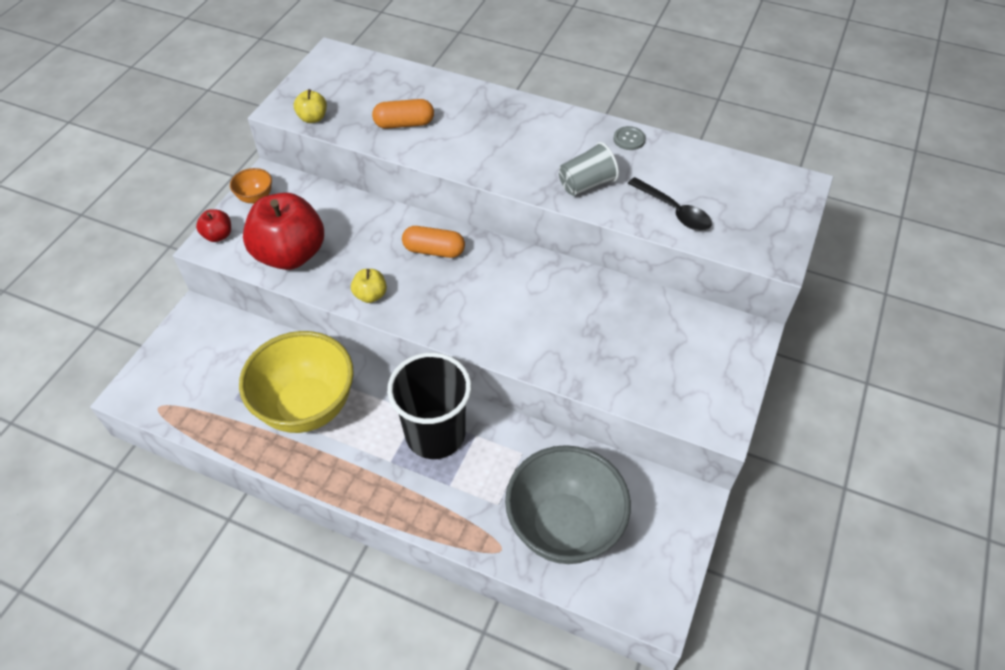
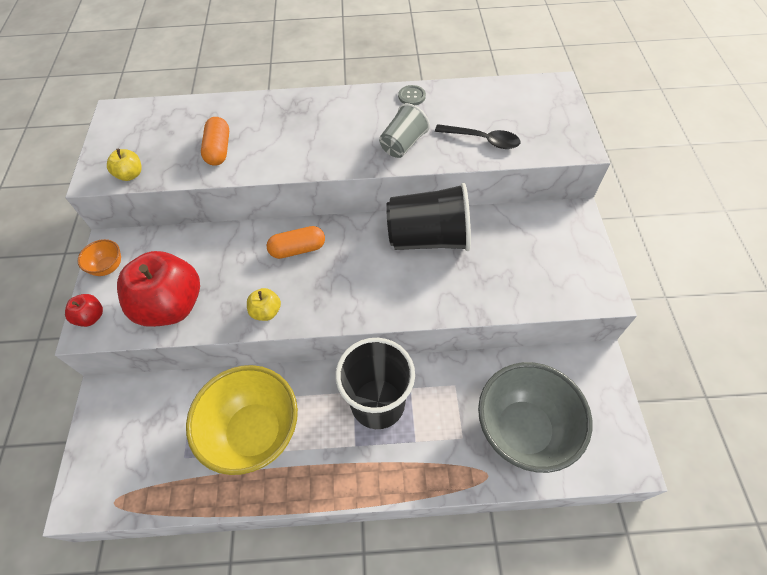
camera: 25 degrees left, 5 degrees up
(404, 124) = (219, 150): orange capsule -> orange capsule turned 60 degrees counterclockwise
(570, 292) = (428, 238): none -> black cup

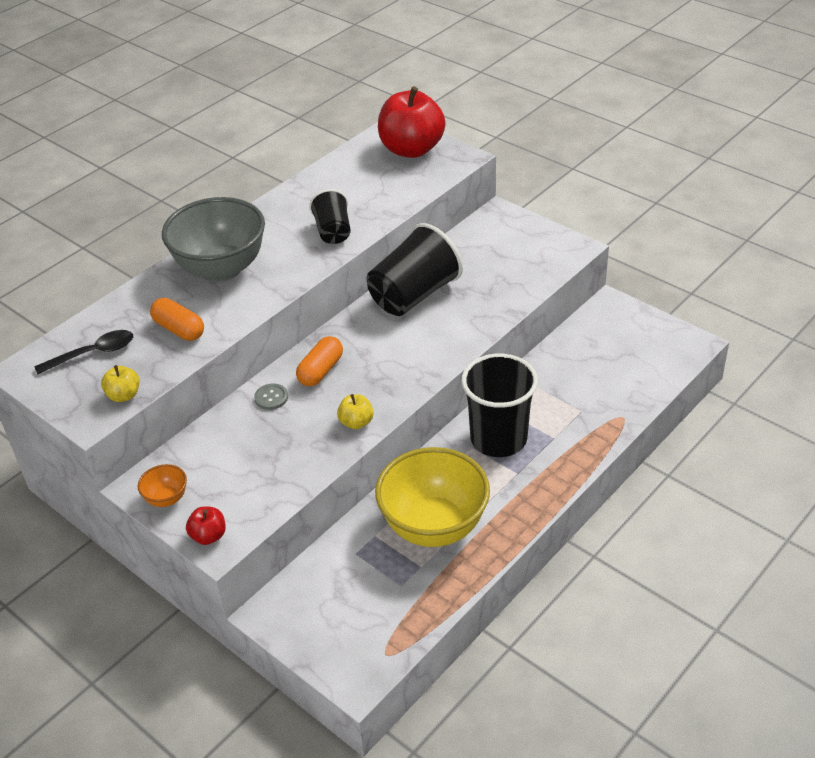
camera: 45 degrees left, 15 degrees down
(171, 306) = (270, 477): red apple -> red apple (411, 149)
(403, 144) = (333, 231): grey cup -> black cup
(411, 96) = (291, 197): grey button -> grey button (271, 397)
(482, 140) = (389, 193): black spoon -> black spoon (93, 353)
(522, 430) = (612, 377): grey bowl -> grey bowl (221, 269)

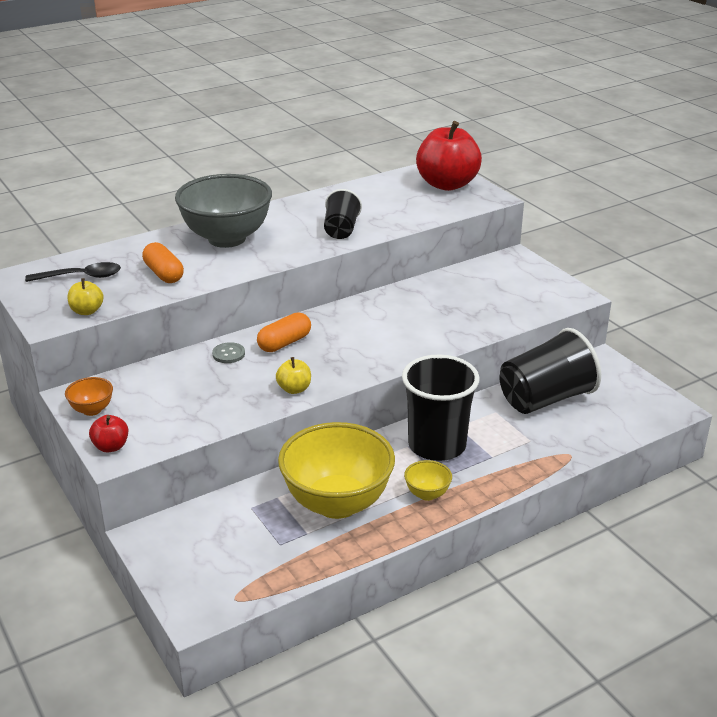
camera: 15 degrees right, 10 degrees down
(414, 295) = (402, 303): black cup -> black cup (545, 399)
(512, 494) = (427, 494): none -> yellow bowl

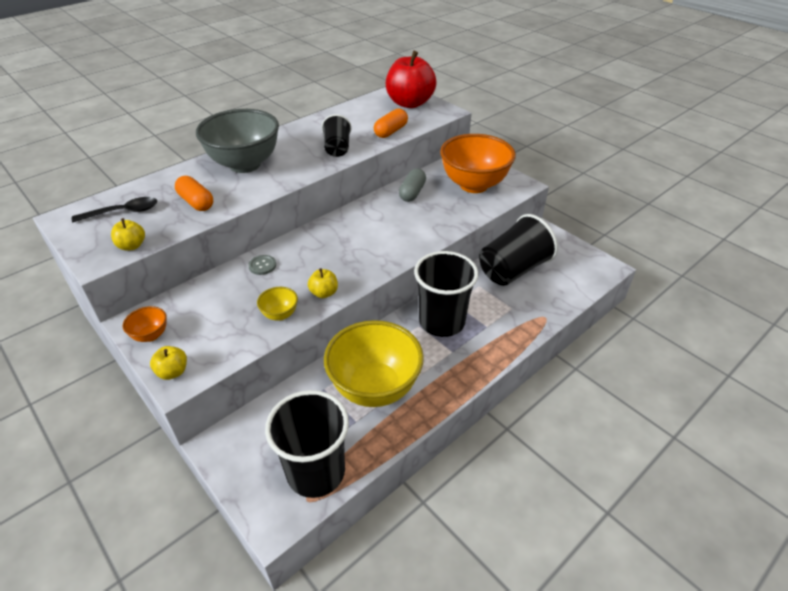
camera: 10 degrees left, 10 degrees up
(111, 446) = (173, 372): red apple -> yellow apple
(250, 574) = (316, 472): none -> black cup
(284, 343) = (307, 250): orange capsule -> orange capsule (391, 131)
(427, 494) = (445, 368): yellow bowl -> yellow bowl (280, 314)
(430, 292) = (412, 193): none -> grey capsule
(512, 290) = (474, 185): none -> orange bowl

